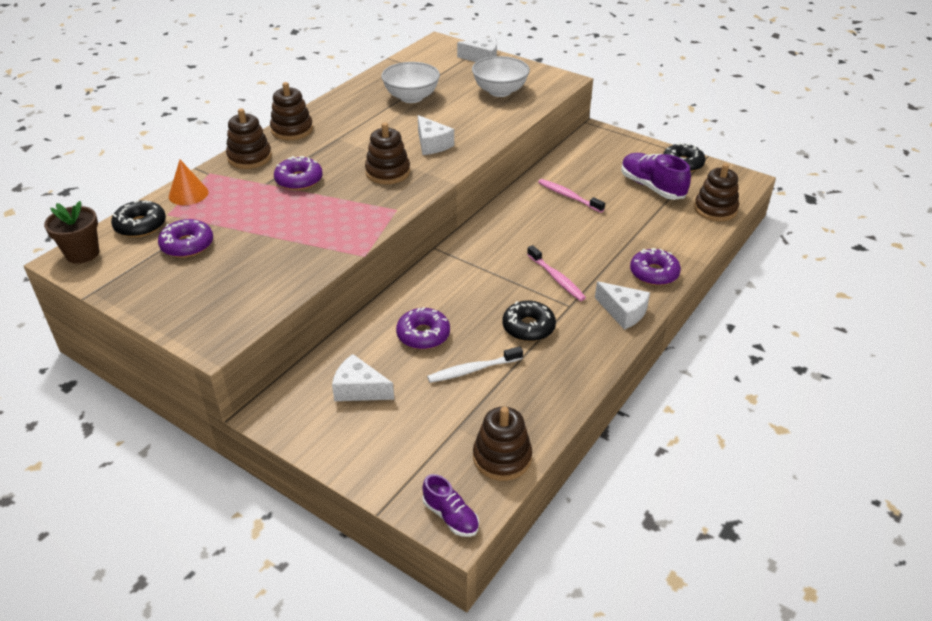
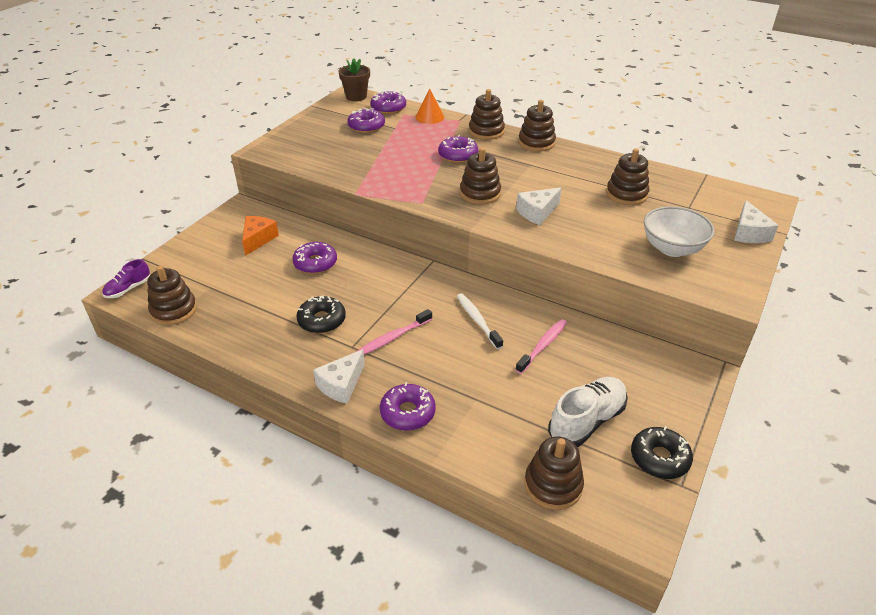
camera: 85 degrees right, 0 degrees up
(140, 225) = (388, 108): black donut -> purple donut
(359, 389) = (258, 239): white cheese -> orange cheese
(411, 97) = (626, 194): white bowl -> brown stacking toy
(473, 370) = (271, 291): white toothbrush -> white toothbrush (478, 321)
(652, 187) = (586, 421): purple shoe -> white shoe

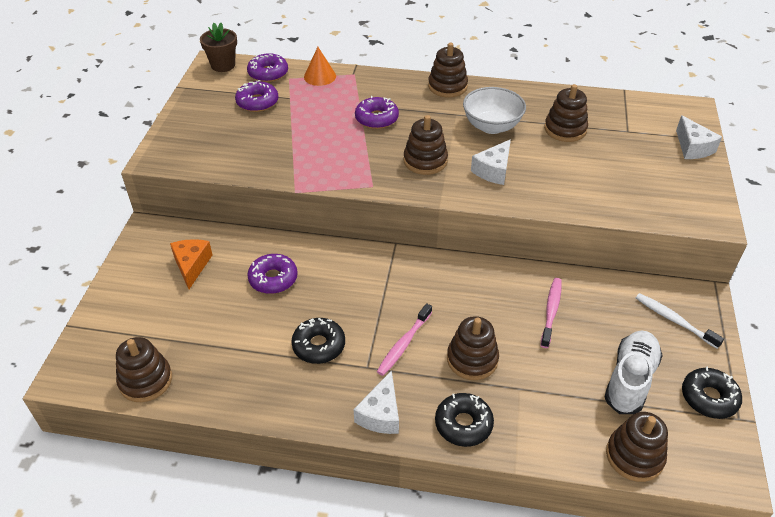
camera: 20 degrees left, 5 degrees up
(128, 289) = (74, 369): purple shoe -> none
(407, 413) = (463, 424): purple donut -> black donut
(478, 321) = (476, 301): white toothbrush -> white toothbrush (674, 320)
(486, 131) = (389, 83): brown stacking toy -> brown stacking toy (472, 359)
(672, 248) = (637, 181): white bowl -> white bowl (491, 126)

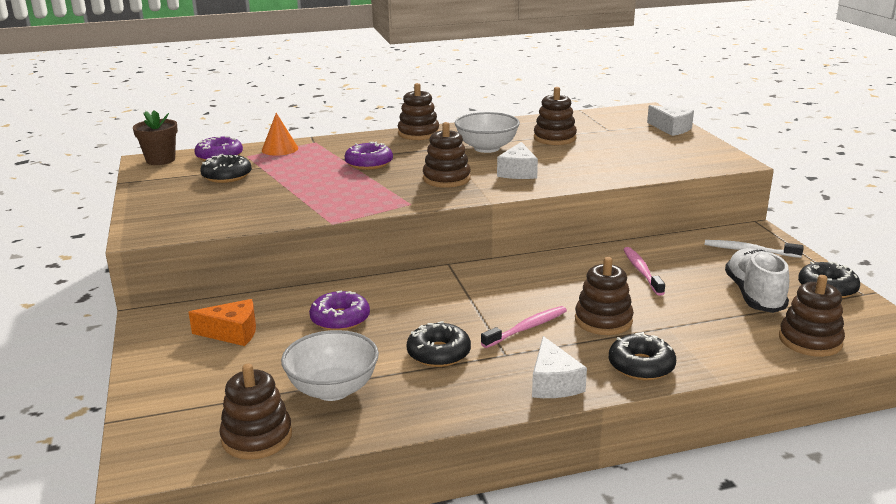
camera: 25 degrees left, 20 degrees down
(192, 265) = (232, 333): orange cheese -> orange cheese turned 120 degrees clockwise
(222, 353) = (333, 389): none -> white bowl
(257, 102) = (227, 176): purple donut -> black donut
(404, 344) = (526, 328): pink toothbrush -> pink toothbrush turned 135 degrees counterclockwise

